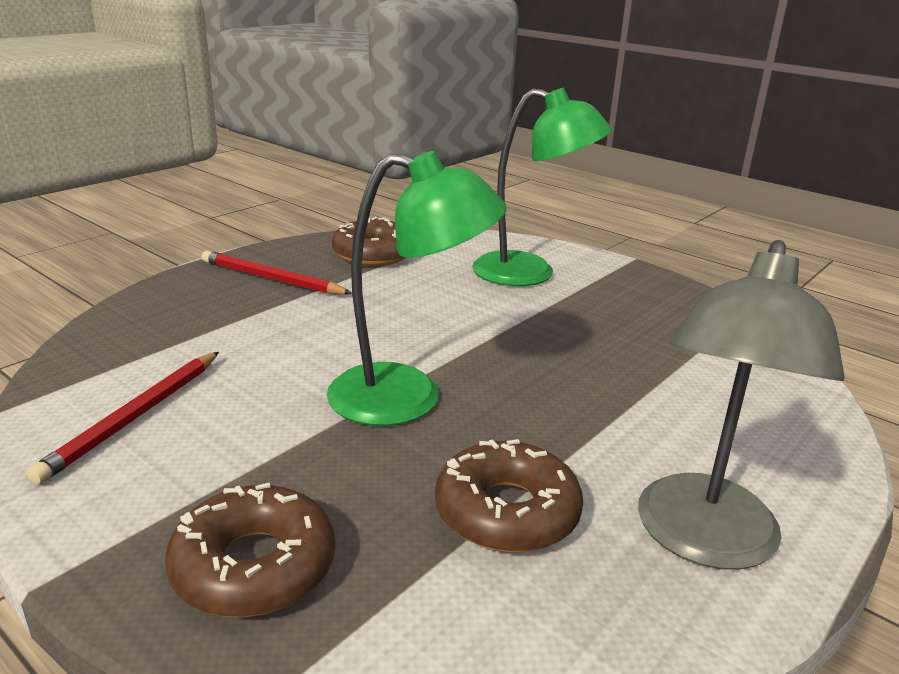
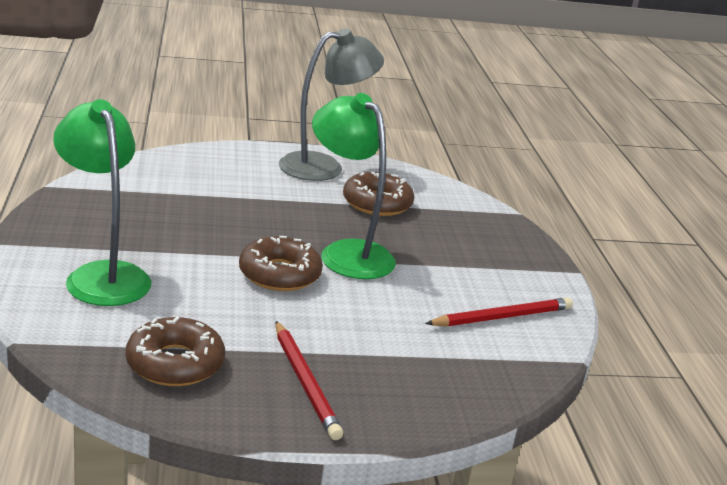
camera: 140 degrees left, 0 degrees up
(254, 566) = (492, 237): brown donut -> brown donut (279, 274)

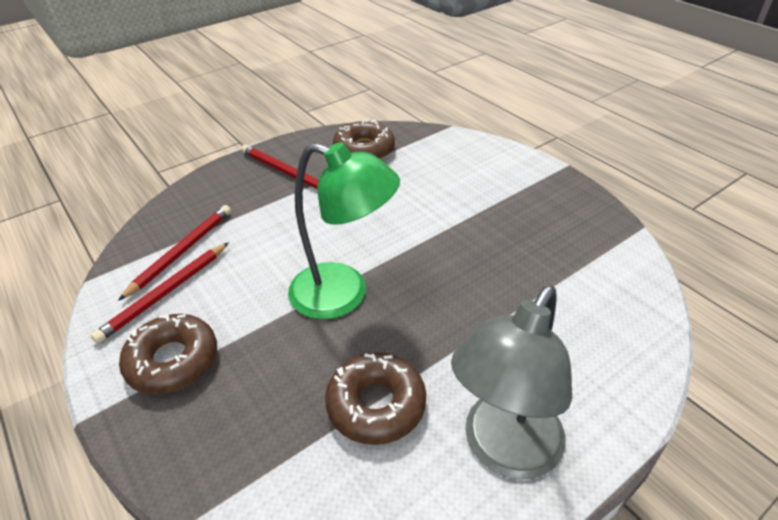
camera: 155 degrees right, 15 degrees up
(103, 275) = (476, 177): green lamp -> none
(279, 274) = (374, 239): brown donut -> brown donut (173, 361)
(476, 345) = (181, 252): none -> red pencil

